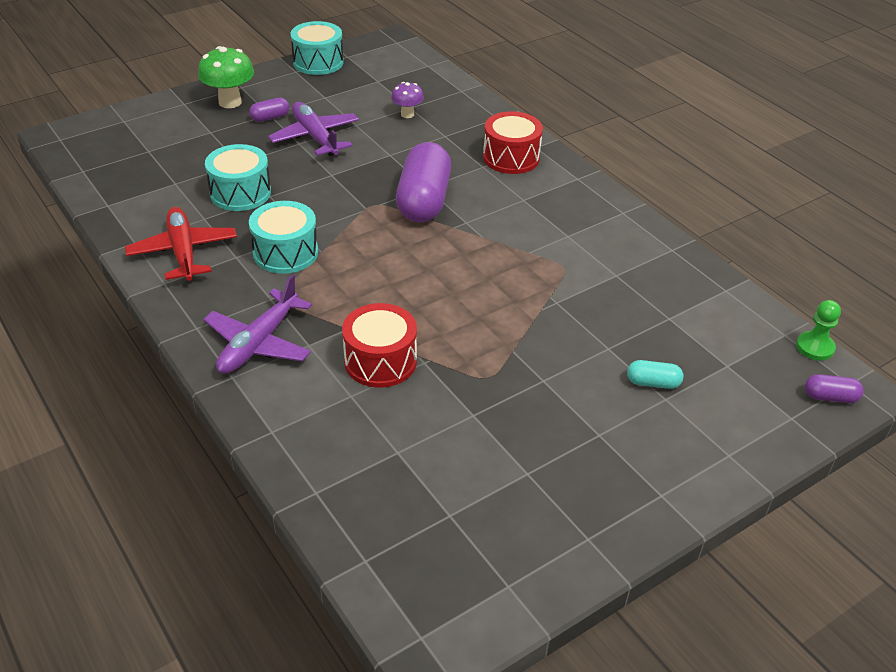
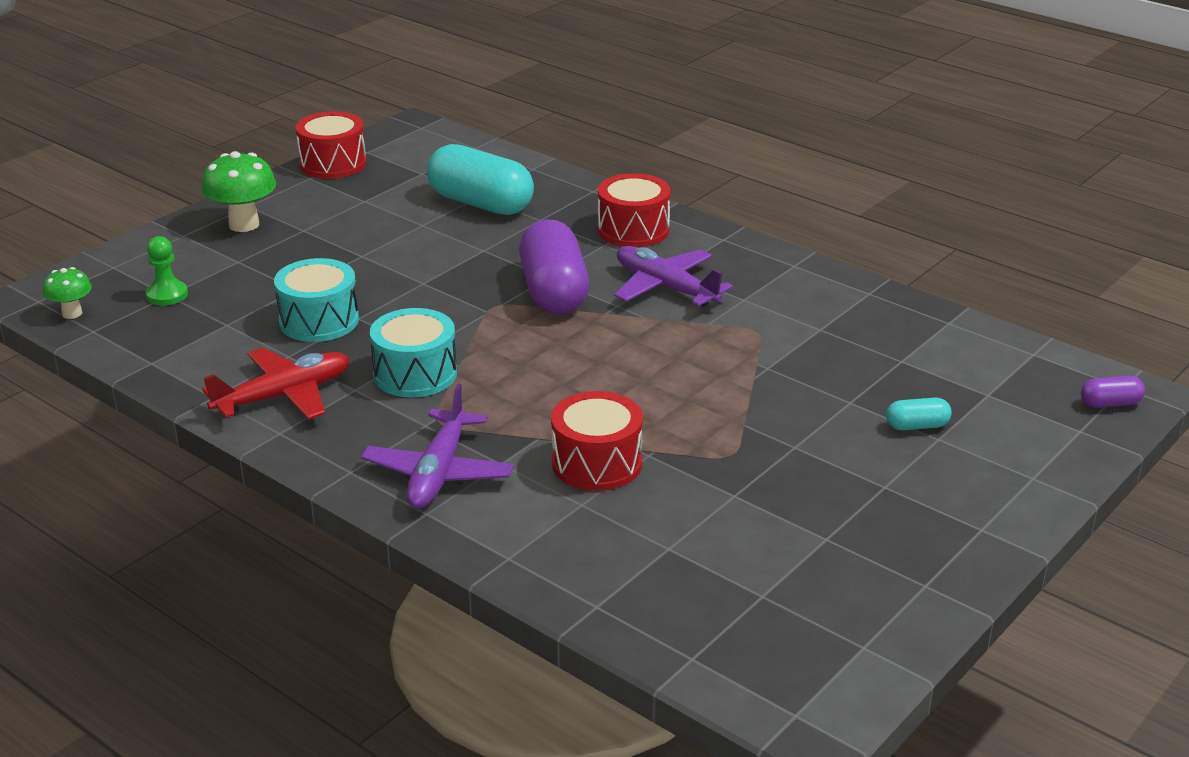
camera: 15 degrees left, 10 degrees down
(76, 154) = (72, 313): none -> green mushroom
(183, 252) = (284, 396): red plane -> red plane turned 90 degrees clockwise
(270, 117) = (307, 233): purple capsule -> none
(315, 137) = (378, 246): purple plane -> purple plane (665, 287)
(318, 62) = (333, 164): turquoise drum -> red drum
(407, 114) = (480, 204): purple mushroom -> turquoise capsule
(815, 347) = (1071, 360): green pawn -> green pawn (167, 295)

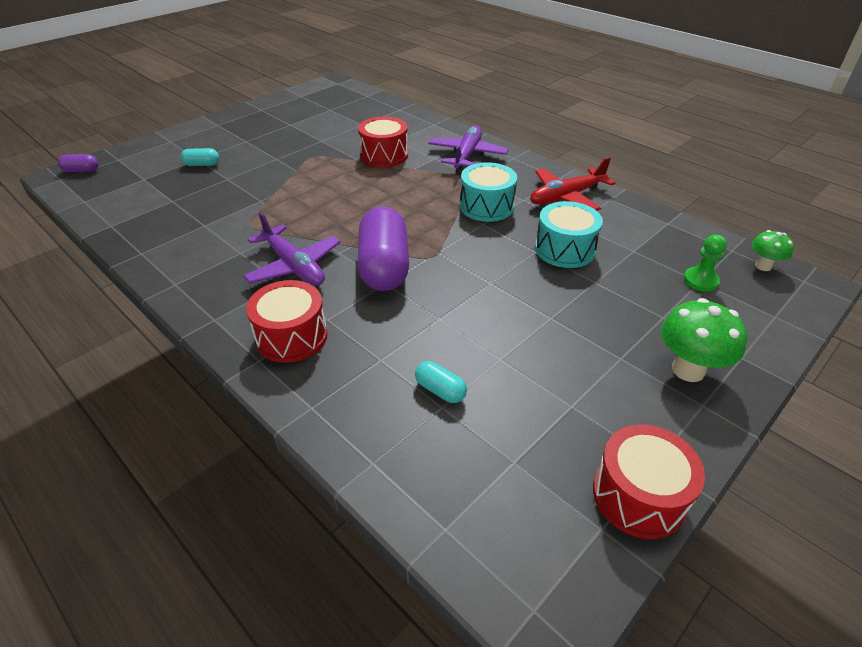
camera: 175 degrees left, 10 degrees up
(480, 204) = (440, 390): turquoise capsule -> turquoise capsule, size x0.44

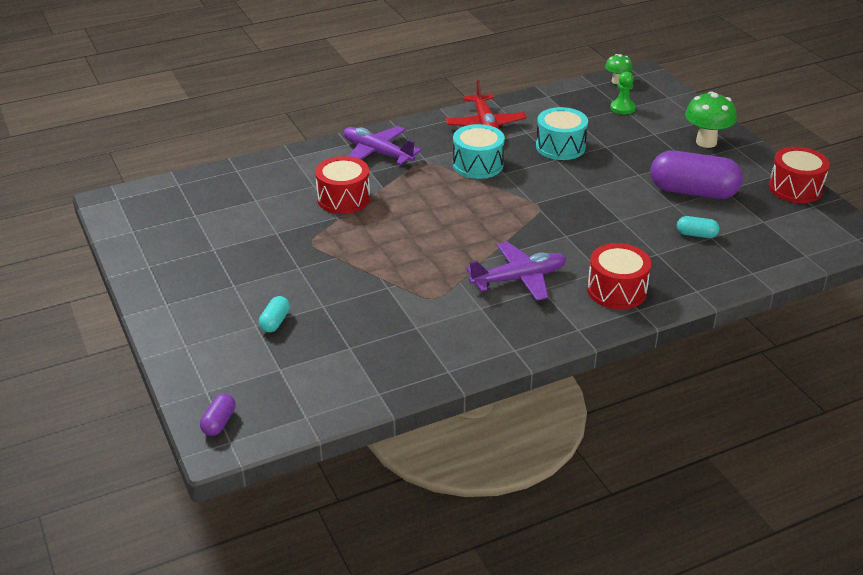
camera: 70 degrees left, 5 degrees down
(384, 267) = (543, 232): purple capsule -> purple capsule (693, 191)
(440, 390) = (696, 234): turquoise capsule -> turquoise capsule turned 45 degrees clockwise

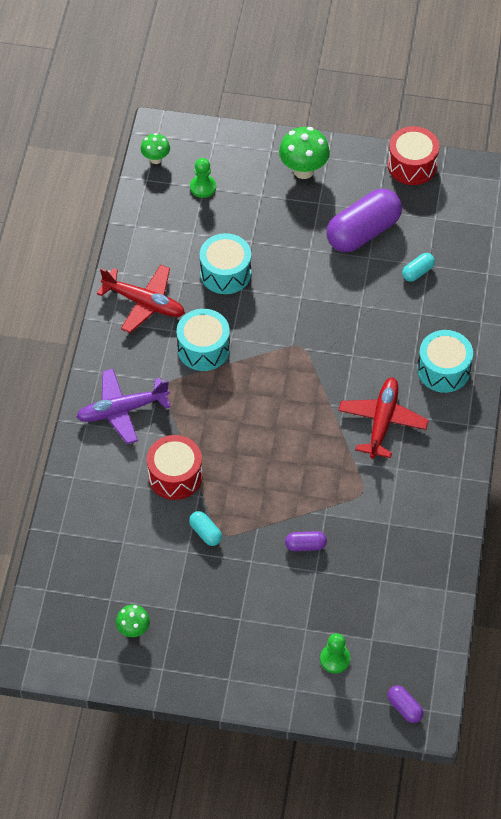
camera: 55 degrees left, 20 degrees up
(175, 237) = (133, 630): none -> green mushroom
(238, 355) = (335, 659): none -> green pawn
(275, 322) = (311, 614): turquoise capsule -> turquoise capsule (205, 533)
(343, 289) = (305, 545): none -> purple capsule
(519, 279) = (382, 421): purple plane -> red plane
(616, 290) = (443, 370): red drum -> turquoise drum

